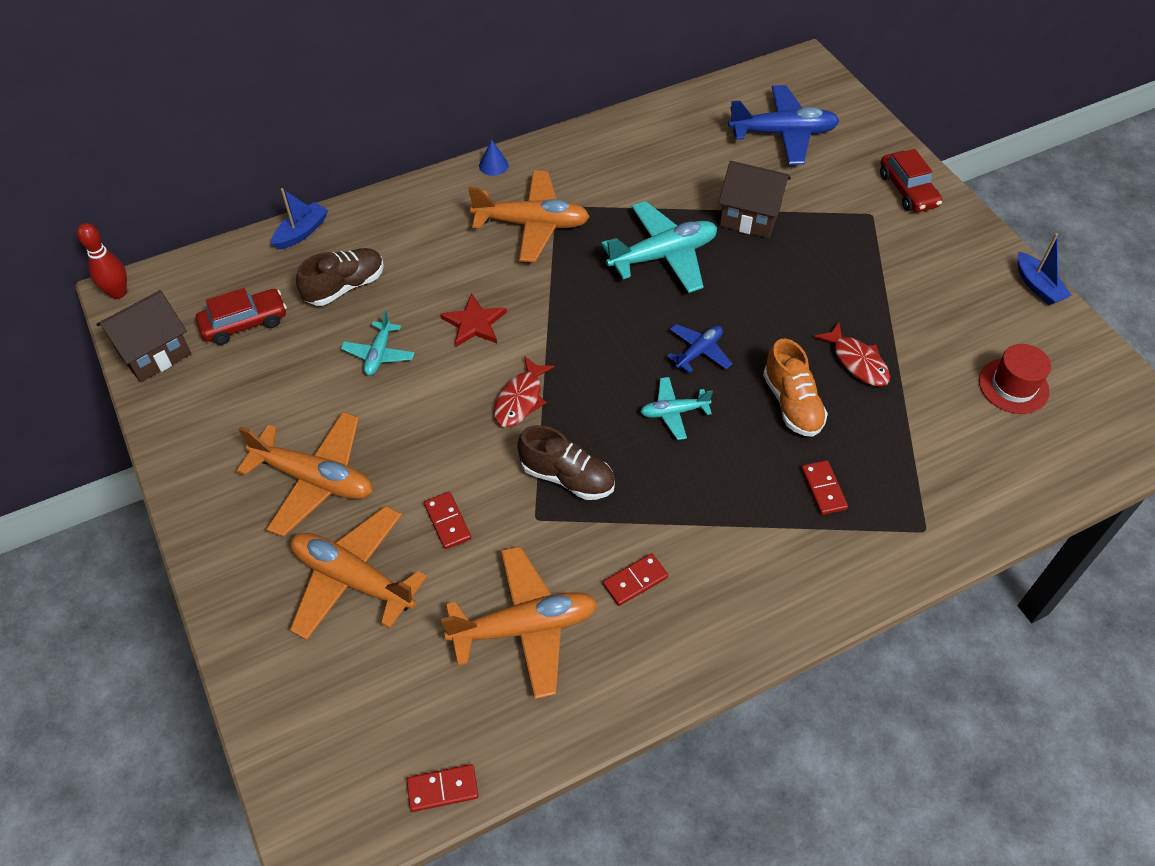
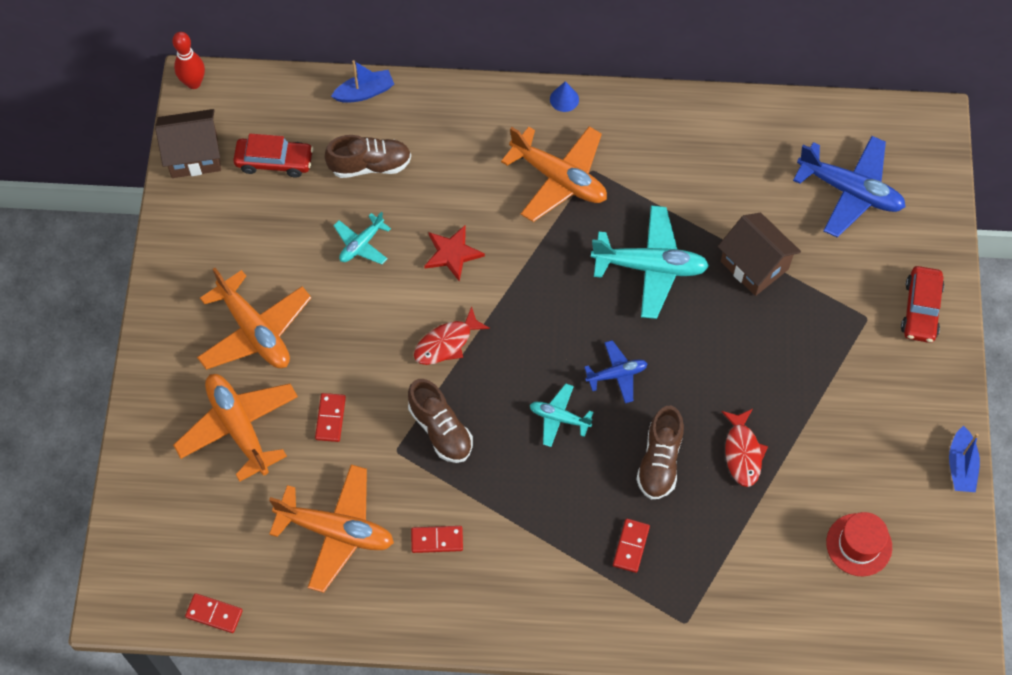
camera: 30 degrees right, 10 degrees up
(792, 404) = (659, 461): orange shoe -> brown shoe

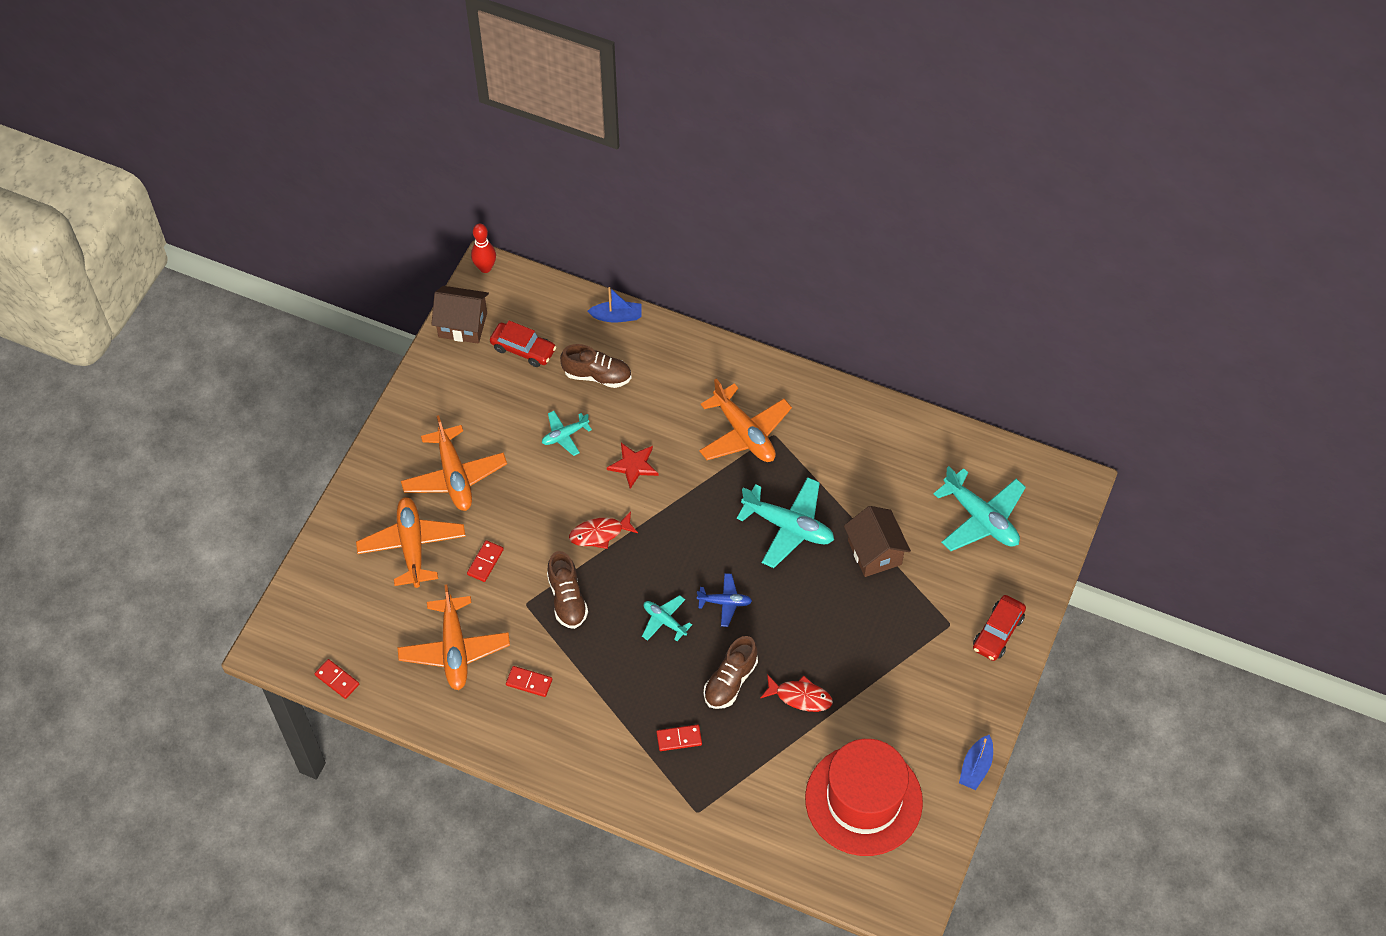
camera: 20 degrees right, 5 degrees down
(336, 531) = (454, 649): orange plane -> orange plane turned 45 degrees clockwise
(564, 99) = (775, 371): blue cone -> none
(631, 546) = (679, 738): red domino -> red domino turned 45 degrees clockwise
(742, 452) = (800, 696): red fish -> red fish turned 90 degrees counterclockwise
(850, 191) = (981, 518): blue plane -> turquoise plane
(859, 544) = (863, 800): red hat -> red hat, size x2.08

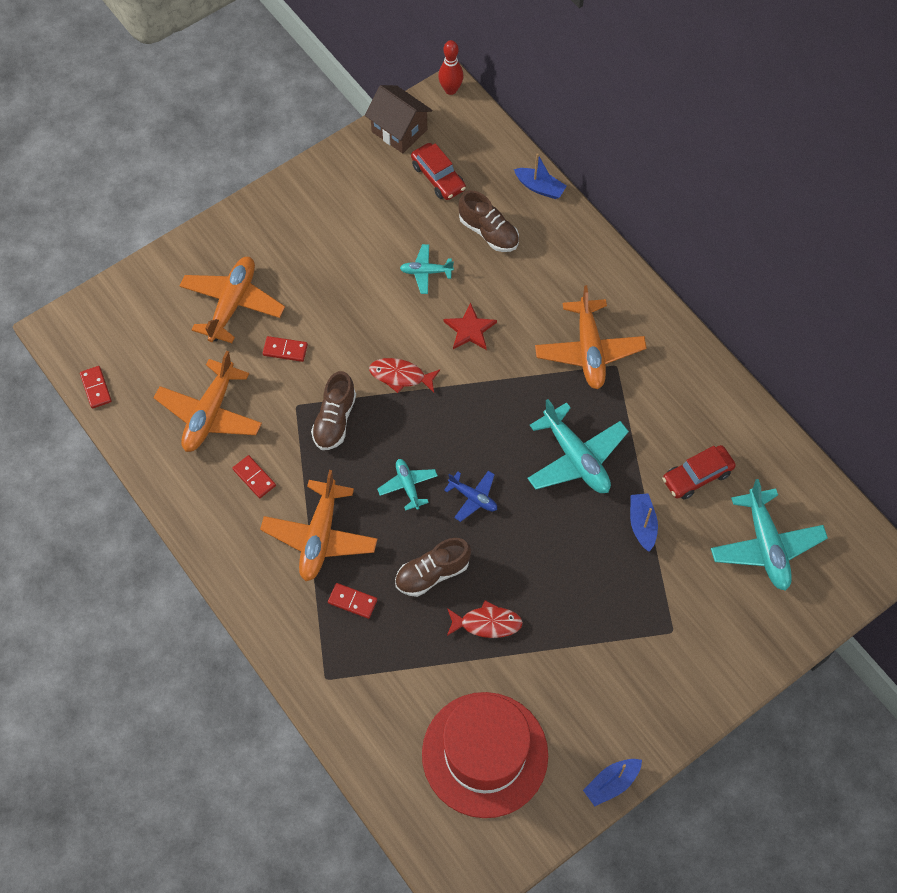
camera: 30 degrees right, 5 degrees up
(454, 476) = (307, 260): orange plane -> orange plane (320, 536)
(485, 562) = (285, 350): red domino -> red domino turned 45 degrees clockwise
(800, 696) = (487, 623): red fish -> red fish turned 45 degrees counterclockwise
(874, 552) = (642, 524): brown house -> blue boat
(997, 632) = (714, 664): red car -> red car (697, 476)

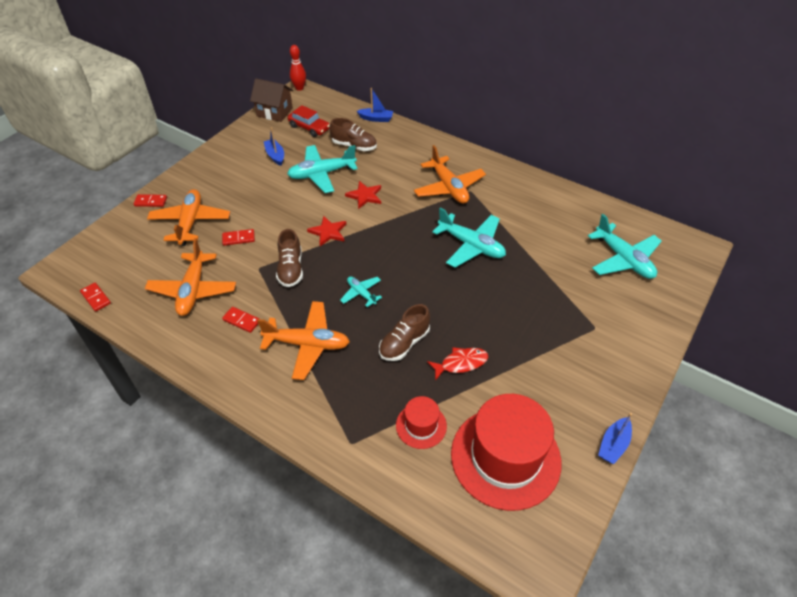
camera: 20 degrees left, 15 degrees down
(320, 536) = (307, 344): orange plane -> orange plane turned 75 degrees counterclockwise
(352, 601) = (351, 380): red domino -> red domino (151, 202)
(400, 376) = (328, 232): red fish -> red star
(409, 685) = (421, 425): none -> red hat
(426, 272) = (321, 174): turquoise plane -> turquoise plane, size x1.87
(473, 498) = (412, 287): blue plane -> none
(642, 524) = (536, 270): blue boat -> blue boat (275, 156)
(697, 476) = (556, 234): red car -> none

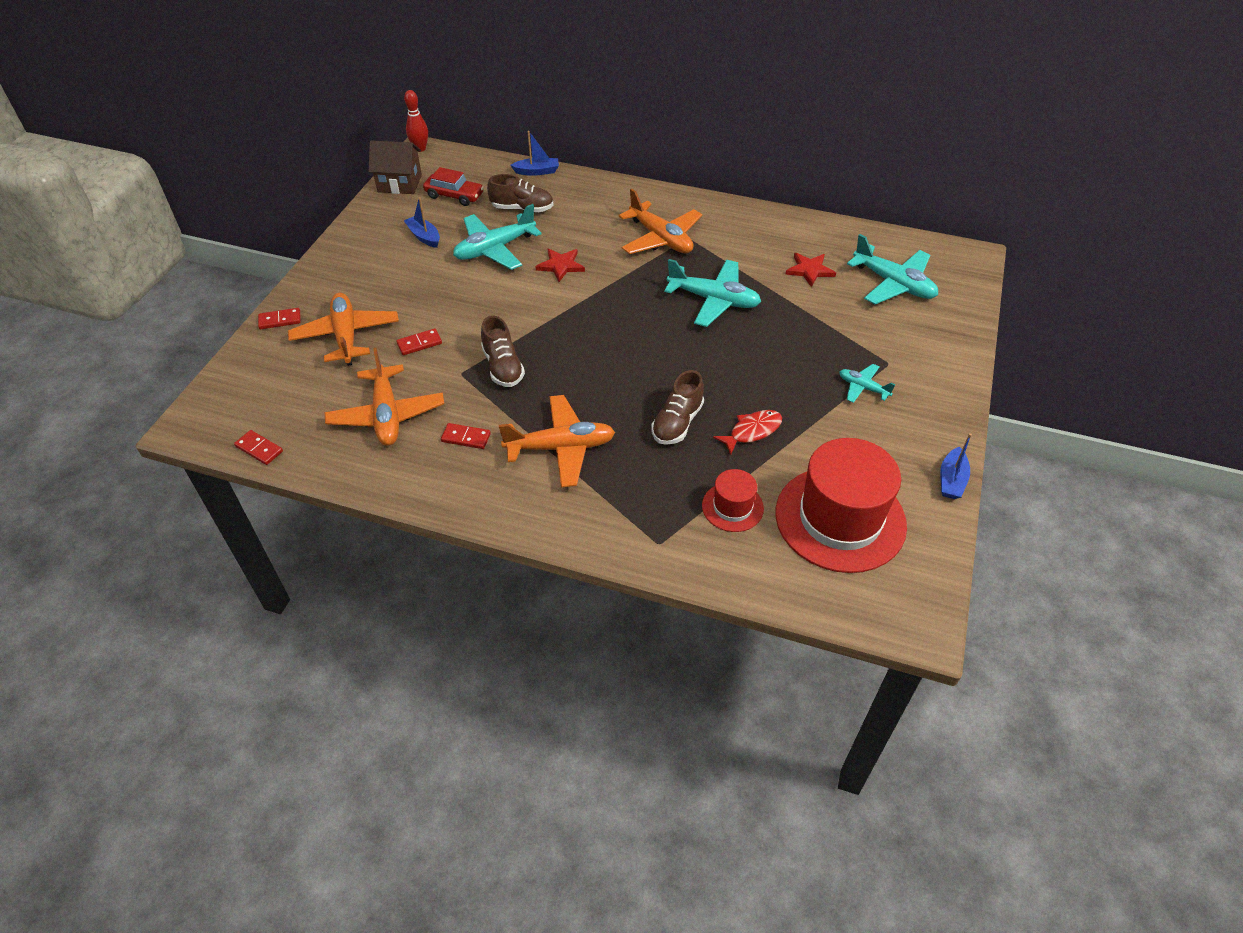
camera: 15 degrees left, 0 degrees up
(328, 232) = (532, 316): red star -> red star (809, 270)
(361, 293) = (603, 378): turquoise plane -> turquoise plane (863, 388)

